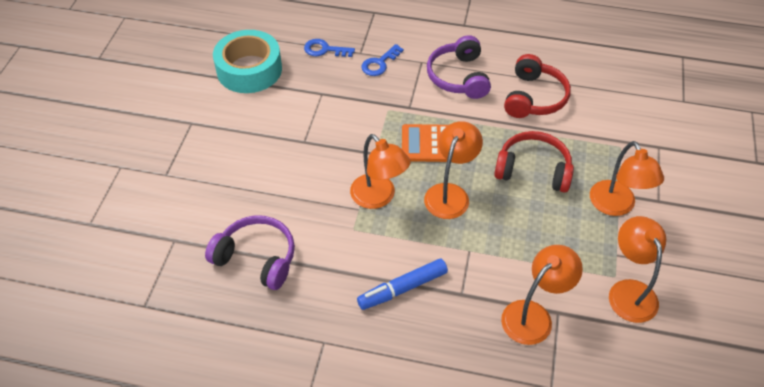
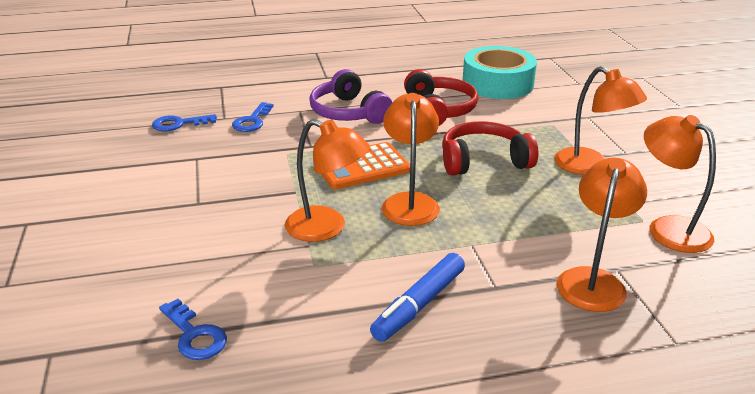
camera: 25 degrees left, 20 degrees down
(249, 70) = (88, 159): turquoise tape -> turquoise tape (497, 83)
(257, 258) = (194, 335): purple headphones -> blue key

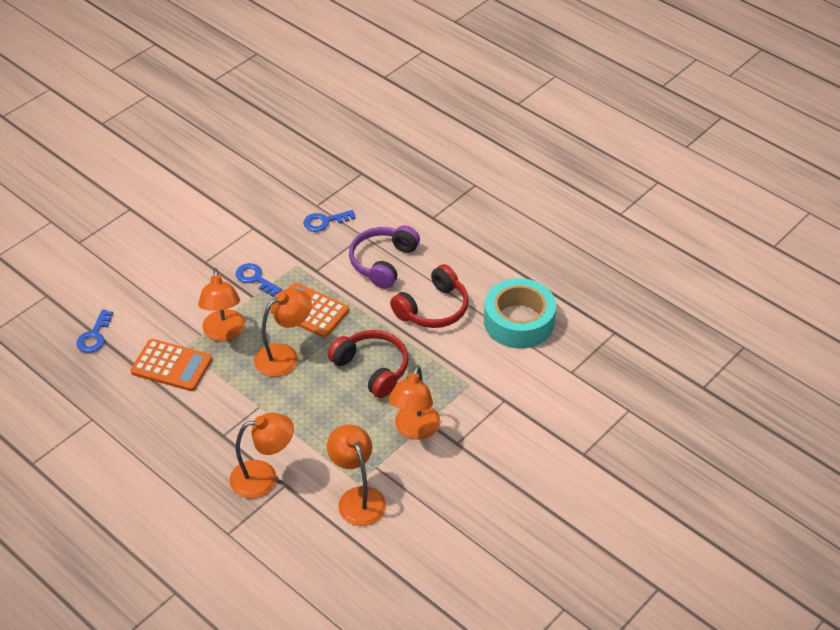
camera: 55 degrees right, 15 degrees up
(179, 124) = (288, 190): blue key -> blue key (255, 279)
(333, 286) = (171, 365): none -> orange calculator
(419, 305) = (181, 409): blue marker -> none
(668, 228) = (358, 498): orange lamp -> orange lamp turned 45 degrees counterclockwise

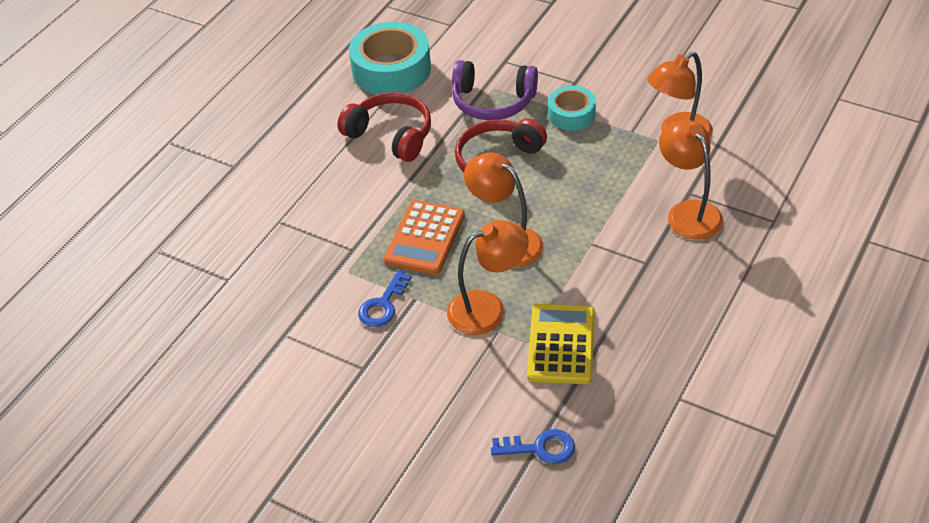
camera: 100 degrees left, 0 degrees up
(171, 365) = (561, 344): orange calculator -> yellow calculator
(324, 222) = (260, 263): blue key -> none
(383, 262) = (324, 192): purple headphones -> purple headphones (493, 102)
(414, 430) = (571, 114): orange lamp -> turquoise tape

